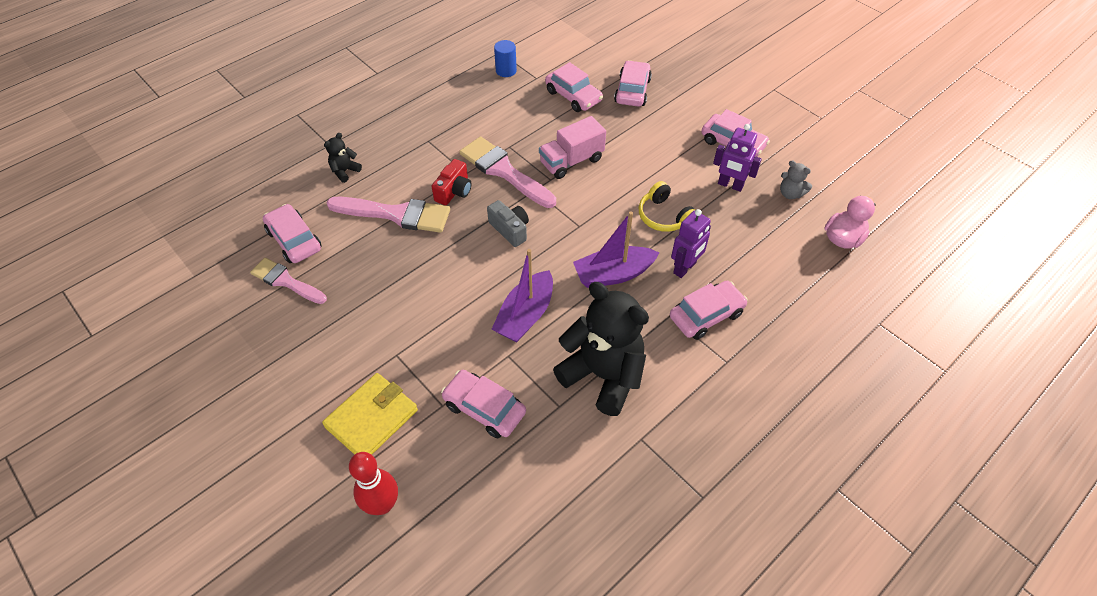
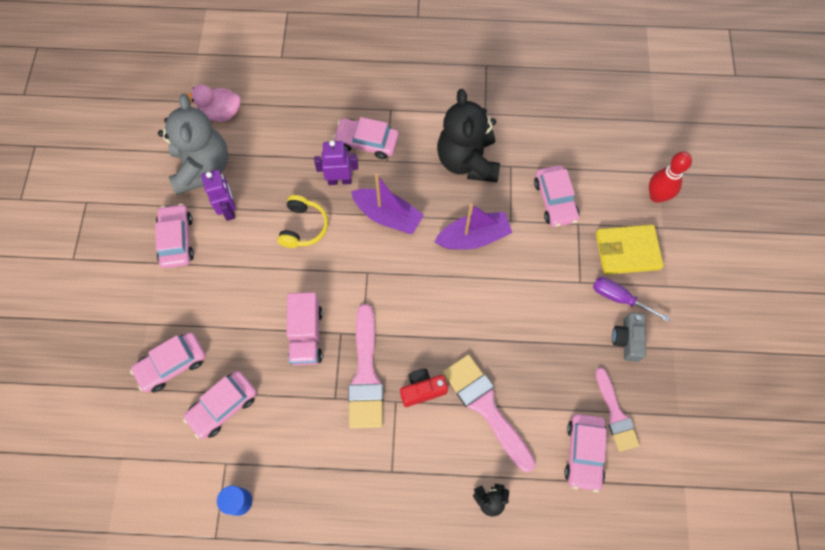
camera: 135 degrees left, 15 degrees up
(347, 369) = (619, 298): none -> purple screwdriver
(510, 229) = (417, 313): grey camera -> grey camera (627, 340)
(571, 161) = (306, 335): pink truck -> pink truck turned 75 degrees clockwise
(573, 96) = (223, 406): pink car -> pink car turned 135 degrees counterclockwise
(790, 193) = (202, 168): grey teddy bear -> grey teddy bear, size x2.35

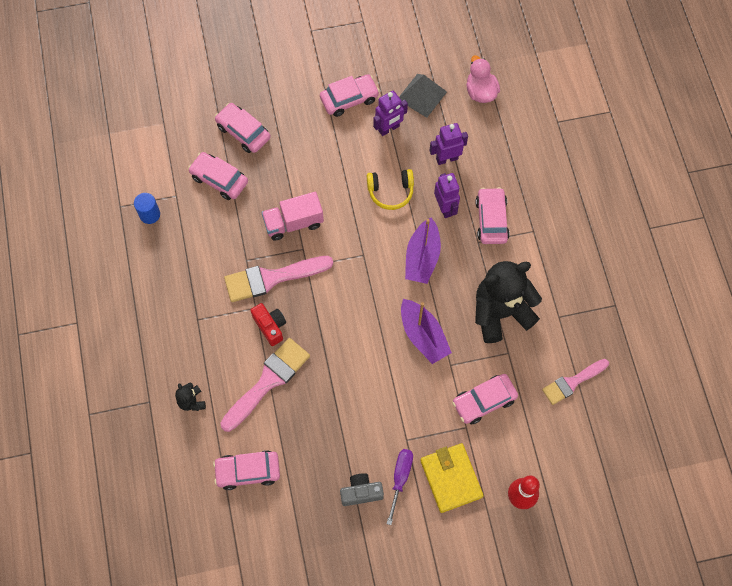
camera: 75 degrees right, 0 degrees up
(202, 168) = (422, 95): grey teddy bear -> grey pyramid
(284, 164) = (447, 158): none -> purple robot
(615, 414) = (288, 493): pink brush -> pink brush (572, 382)

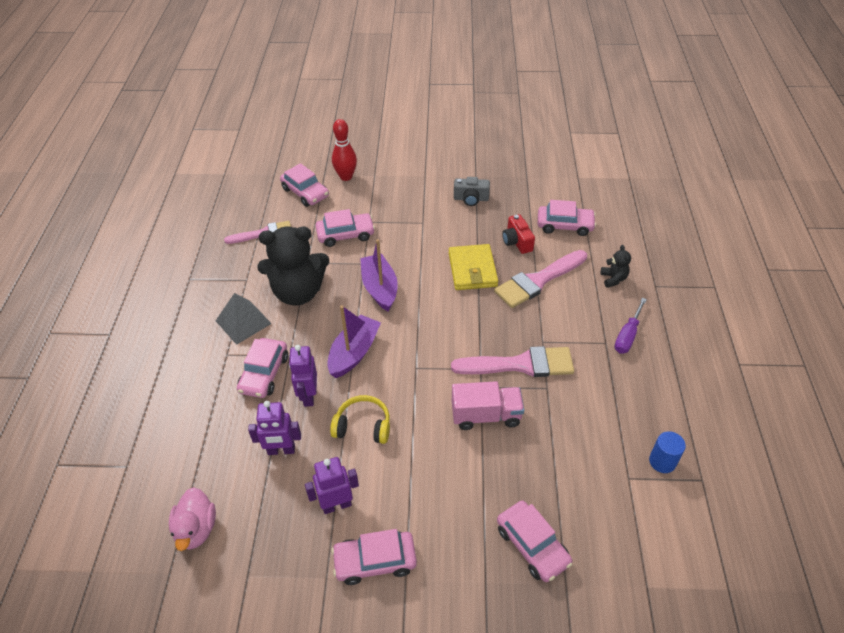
camera: 165 degrees left, 20 degrees down
(219, 179) = (571, 486): pink car -> pink car (305, 192)
(270, 326) = (529, 323): red camera -> red camera (517, 242)
(400, 479) = (436, 201): purple screwdriver -> purple screwdriver (627, 335)
(422, 95) = (275, 543): grey pyramid -> grey pyramid (243, 322)
(451, 478) = (395, 195): yellow wallet -> yellow wallet (472, 270)

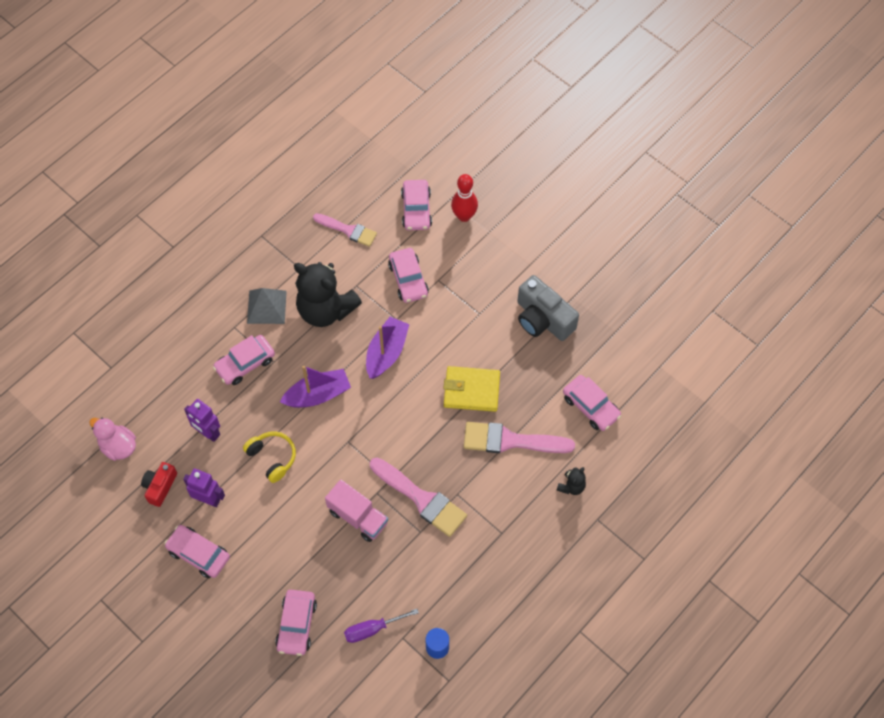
camera: 40 degrees right, 15 degrees up
(196, 529) = (118, 446): pink duck -> pink duck turned 90 degrees clockwise
(308, 396) = (258, 405): purple robot -> none
(345, 234) = (408, 279): pink car -> pink car turned 45 degrees clockwise
(471, 199) = (543, 319): grey camera -> grey camera, size x1.69
(472, 270) = (471, 390): yellow wallet -> yellow wallet turned 60 degrees clockwise
(517, 242) = (534, 391): red camera -> red camera (160, 487)
(627, 335) = (524, 541): purple screwdriver -> purple screwdriver (372, 629)

